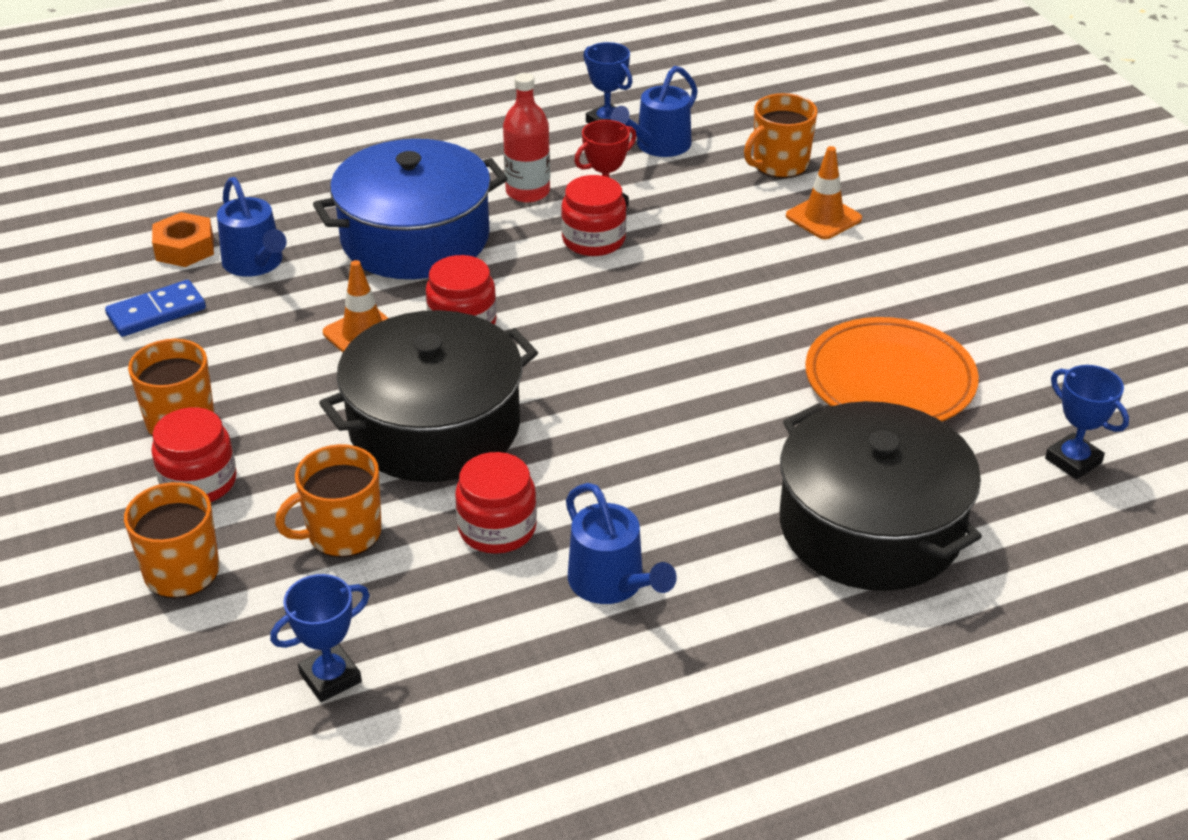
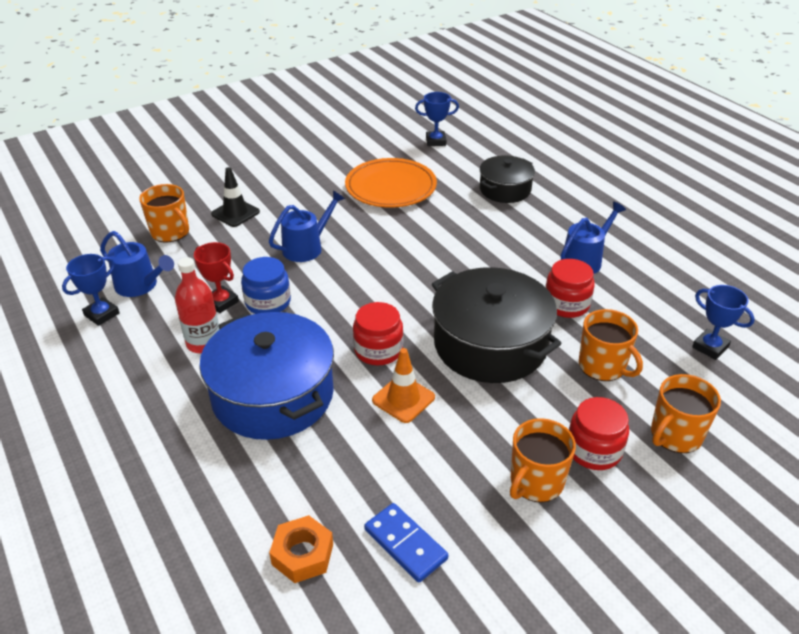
camera: 100 degrees left, 0 degrees up
(255, 263) = (320, 491): blue watering can -> blue watering can (306, 247)
(593, 240) = (268, 302): red jar -> blue jar
(823, 217) = (235, 213): orange traffic cone -> black traffic cone
(870, 527) = (505, 189): black pot -> black pot, size x0.58
(1073, 461) = (435, 141): blue trophy -> blue trophy turned 45 degrees clockwise

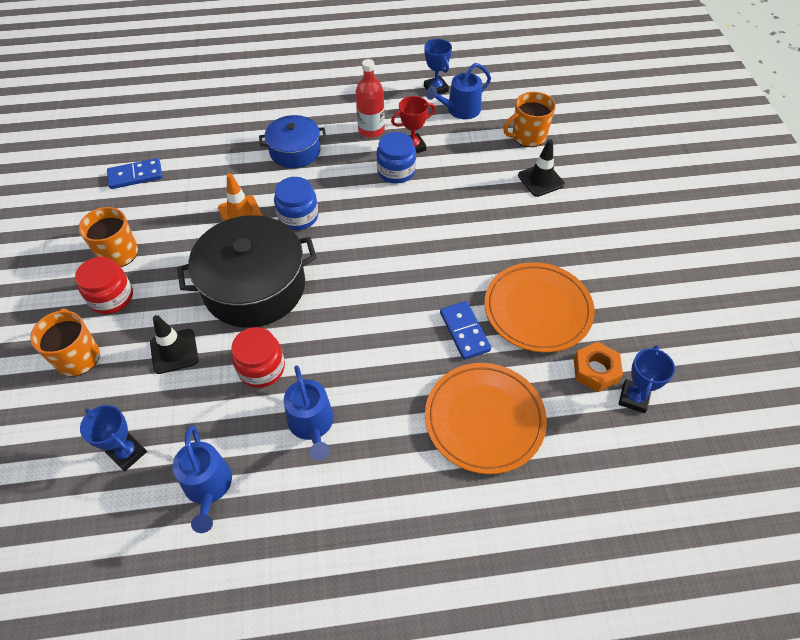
camera: 115 degrees right, 15 degrees up
(273, 395) = (295, 151): blue pot -> blue pot, size x0.58
(302, 554) = (167, 135): orange nut -> orange nut (595, 370)
(306, 247) = (459, 213): blue watering can -> blue watering can (208, 487)
(378, 350) = (298, 216): red jar -> blue jar
(438, 214) = (464, 331): none -> blue domino
(505, 189) = (484, 419): black pot -> orange plate
(603, 366) = (174, 351): orange mug -> black traffic cone
(710, 347) = (127, 453): blue trophy -> blue trophy turned 60 degrees clockwise

